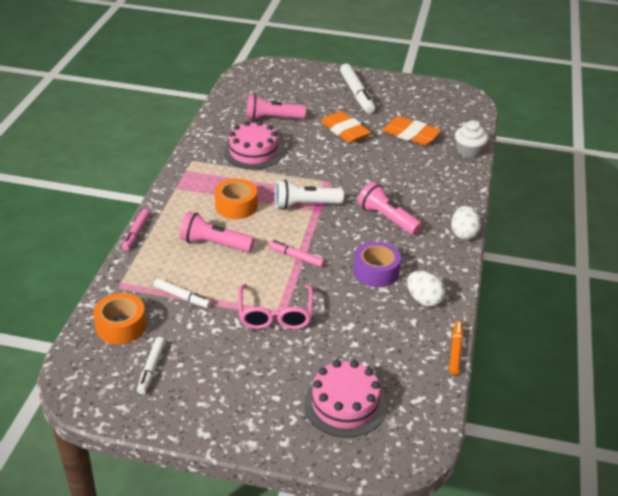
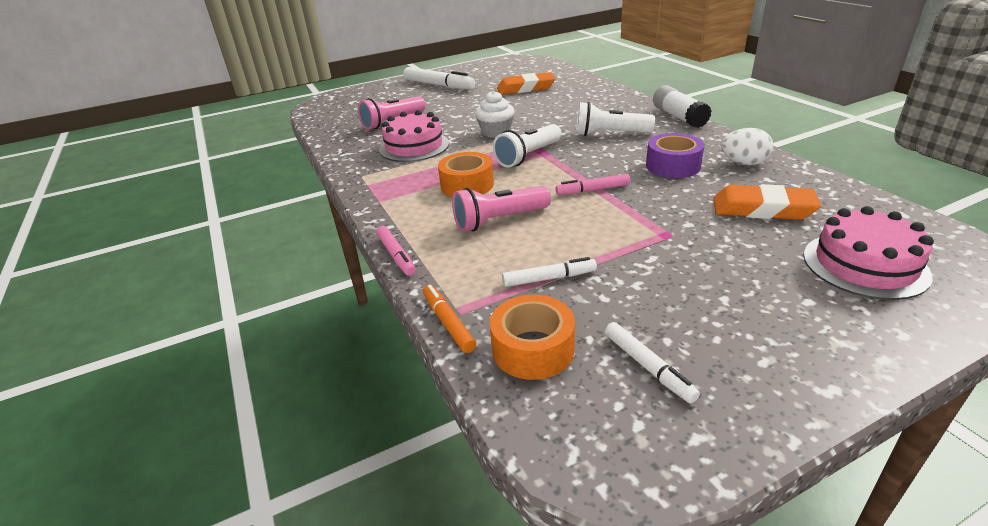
camera: 35 degrees left, 5 degrees down
(275, 314) = (663, 238): pink glasses -> none
(345, 131) = (471, 105): orange eraser -> orange eraser (762, 209)
(387, 219) = (609, 134): pink flashlight -> white flashlight
(455, 351) = (836, 178): orange marker -> orange marker (448, 323)
(463, 233) = (678, 117): white egg -> white glue stick
(468, 151) = (584, 80): white cupcake -> white cupcake (496, 132)

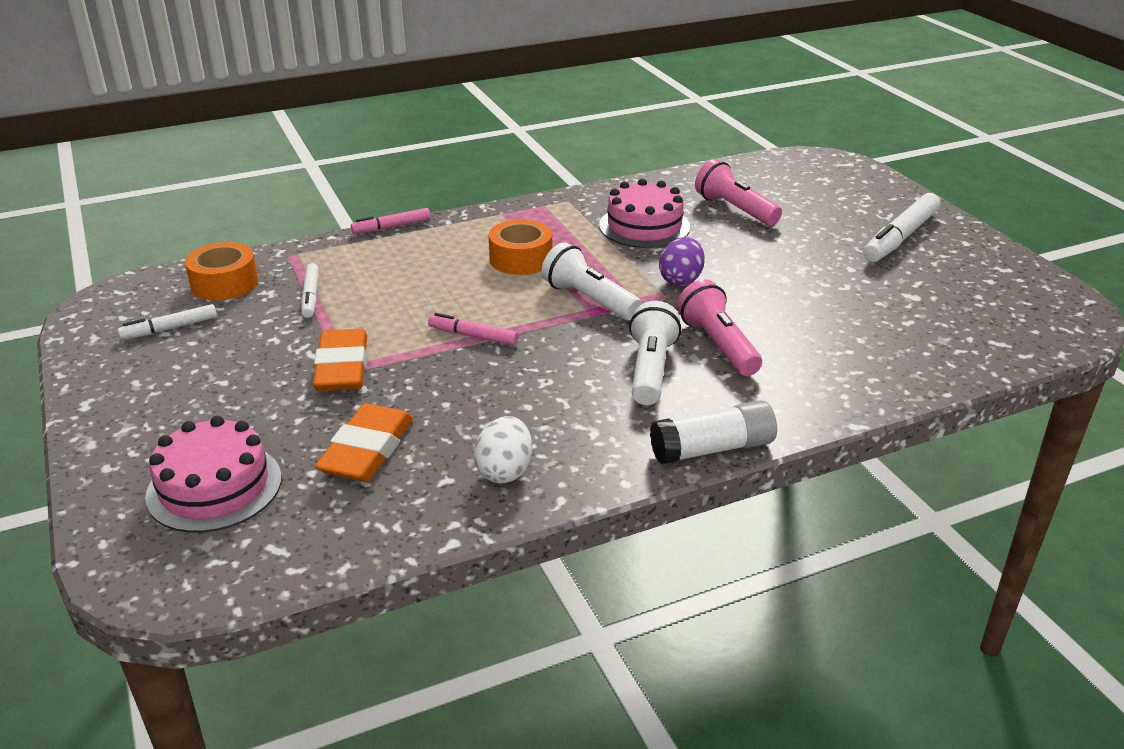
camera: 90 degrees right, 0 degrees up
(448, 323) = (279, 251): orange marker -> none
(496, 132) = (681, 280): white cupcake -> purple egg
(499, 220) = (430, 276): pink flashlight -> pink flashlight (718, 345)
(525, 88) = (882, 312): orange eraser -> orange eraser (342, 367)
(592, 190) = (473, 336): pink marker -> pink marker turned 60 degrees counterclockwise
(673, 166) = (519, 406): purple tape -> none

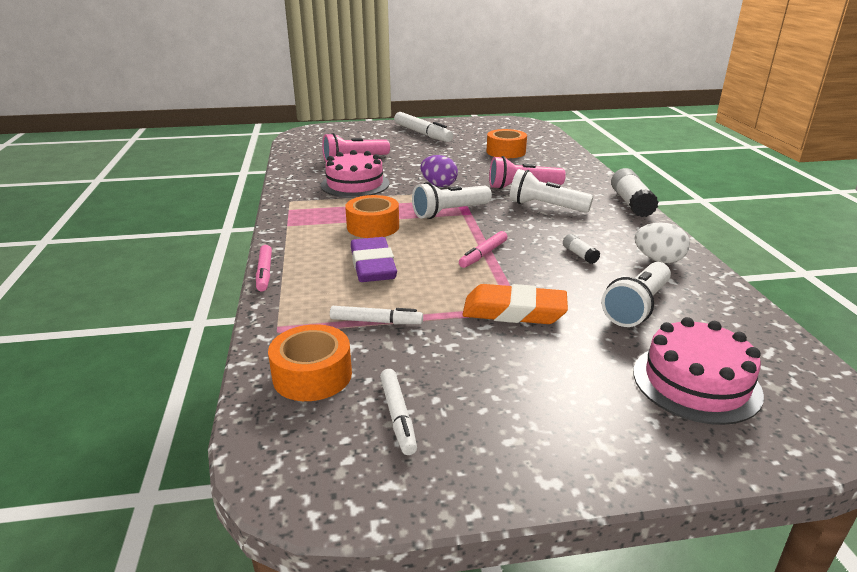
camera: 75 degrees left, 5 degrees down
(367, 450) = (637, 307): orange eraser -> white flashlight
(423, 275) = (373, 266): none -> purple eraser
(497, 404) = (579, 255): none -> white glue stick
(875, 317) = (506, 152): none -> orange tape

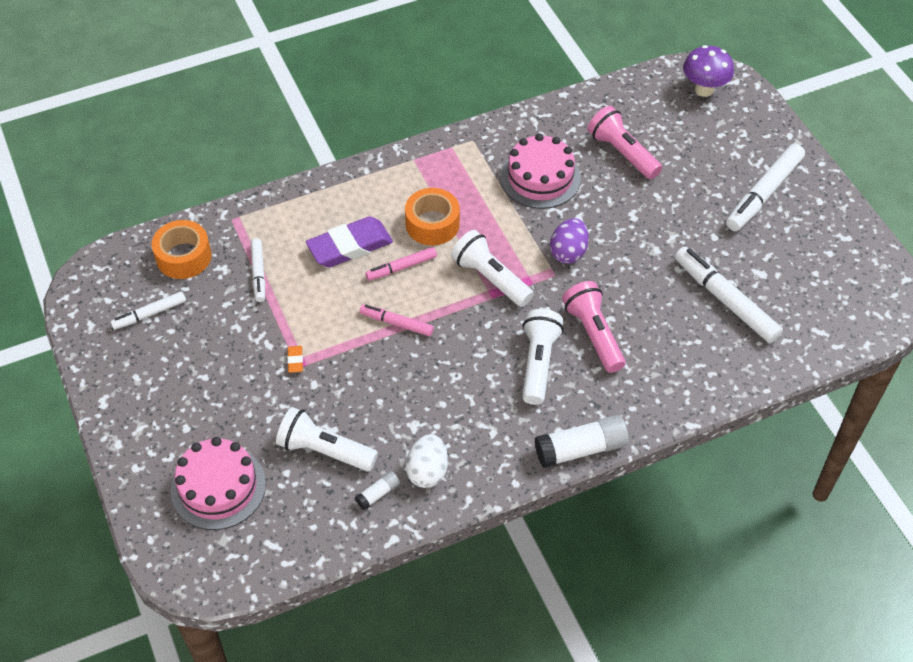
camera: 75 degrees right, 25 degrees up
(264, 273) = (317, 178): pink marker -> pink marker (401, 267)
(319, 134) = (704, 89): none -> purple mushroom
(506, 152) = (725, 300): orange tape -> white marker
(514, 311) = (295, 360): orange eraser -> orange eraser, size x0.40
(579, 255) = (419, 402): white glue stick -> white glue stick (378, 494)

